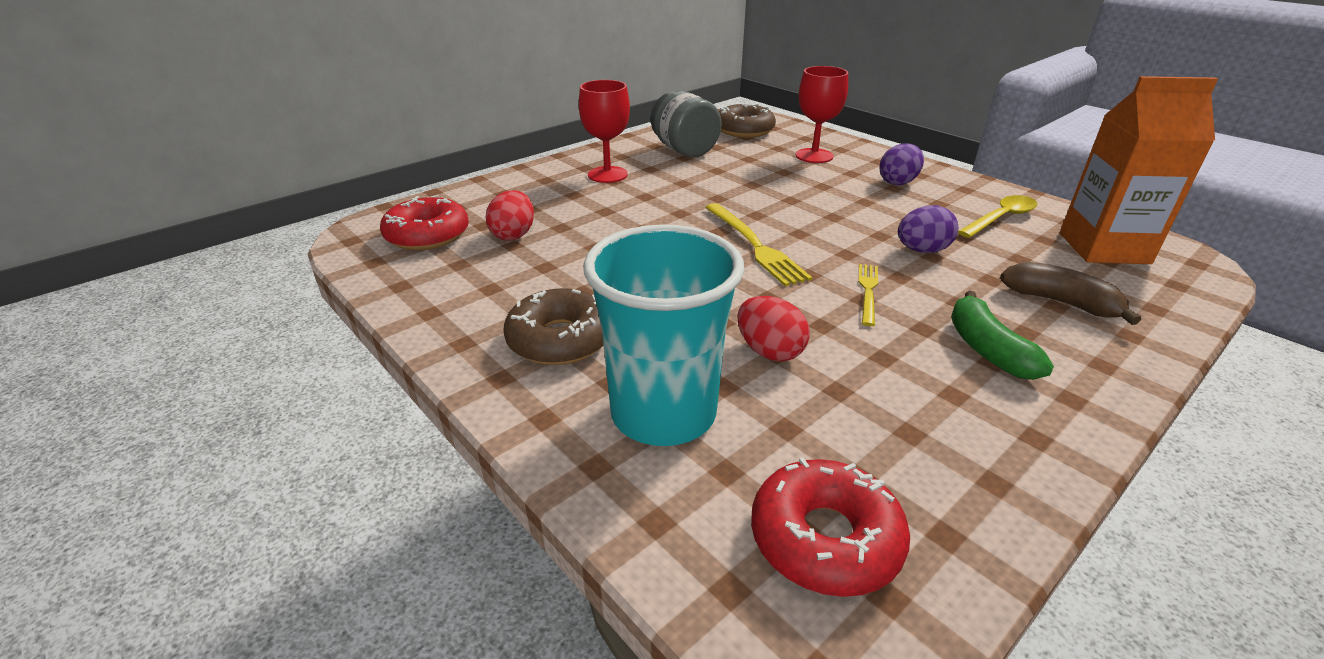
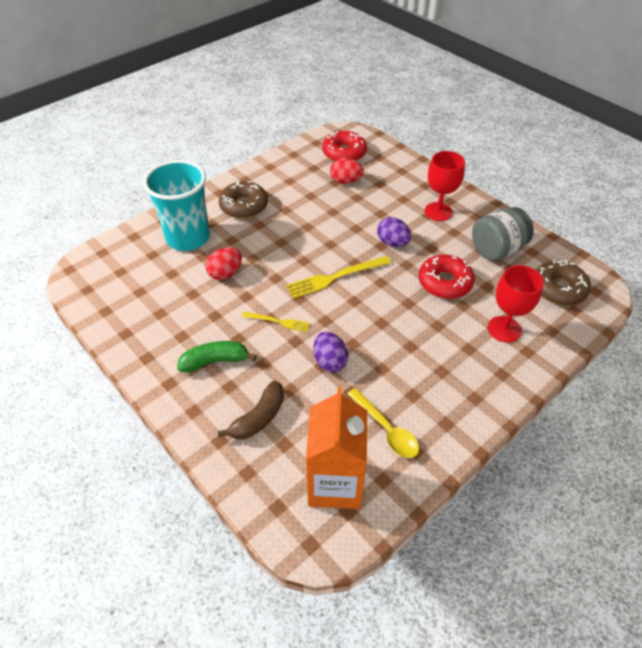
camera: 90 degrees right, 15 degrees up
(825, 539) = (114, 277): red donut -> red donut (445, 282)
(898, 182) = (453, 377): purple egg -> purple egg (392, 243)

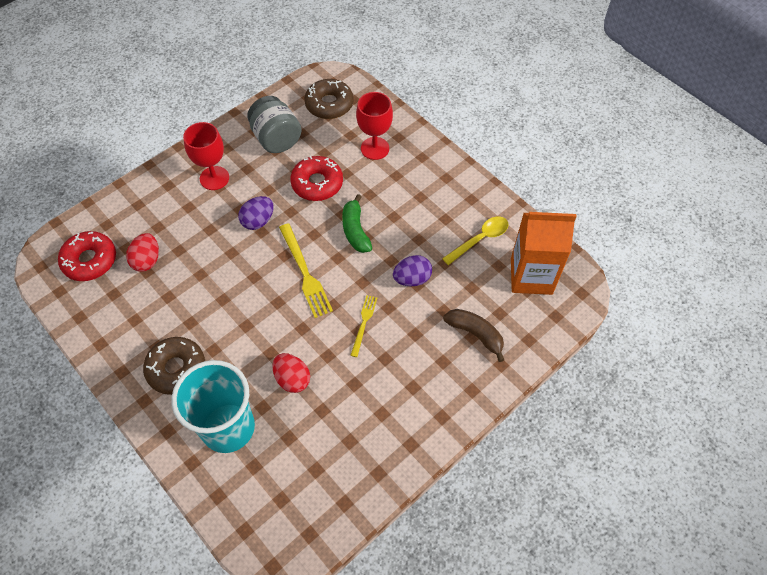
camera: 90 degrees left, 10 degrees up
(215, 361) = (414, 377): green banana -> green banana (355, 230)

